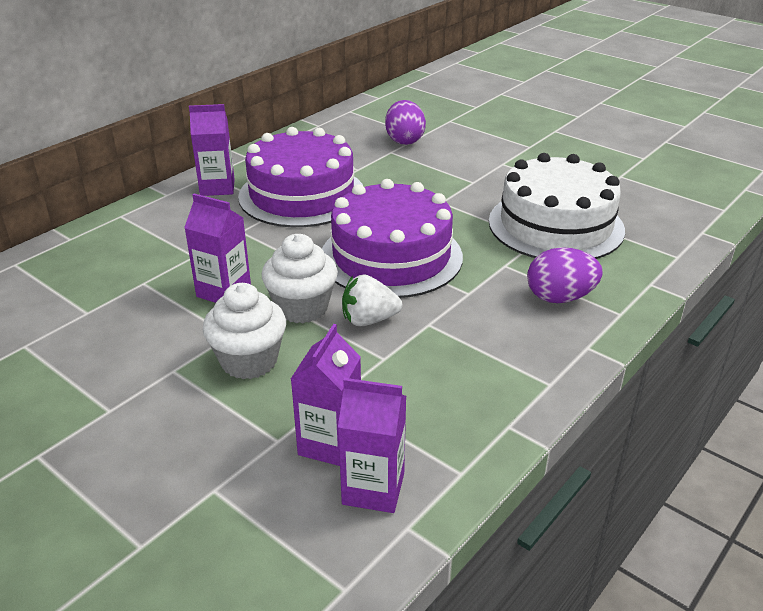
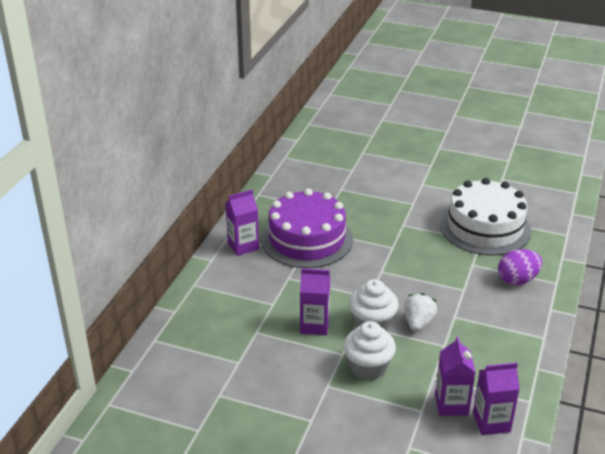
camera: 20 degrees left, 0 degrees up
(369, 320) = (418, 323): white strawberry -> white strawberry turned 135 degrees clockwise
(391, 256) = (400, 274): purple cake -> none
(404, 140) = (343, 177): purple egg -> none

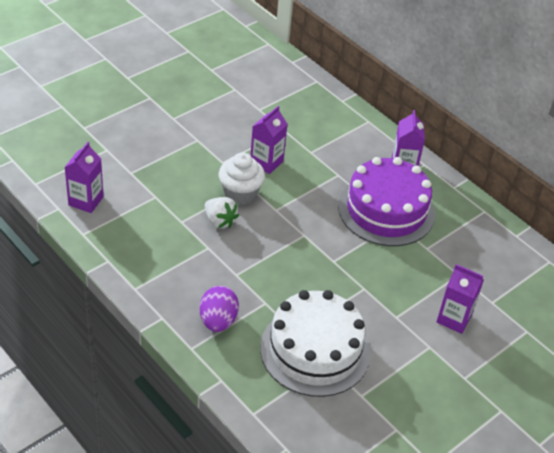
camera: 115 degrees right, 10 degrees up
(368, 368) = (196, 168): white cupcake -> none
(451, 404) = (121, 190): purple carton -> purple carton (454, 319)

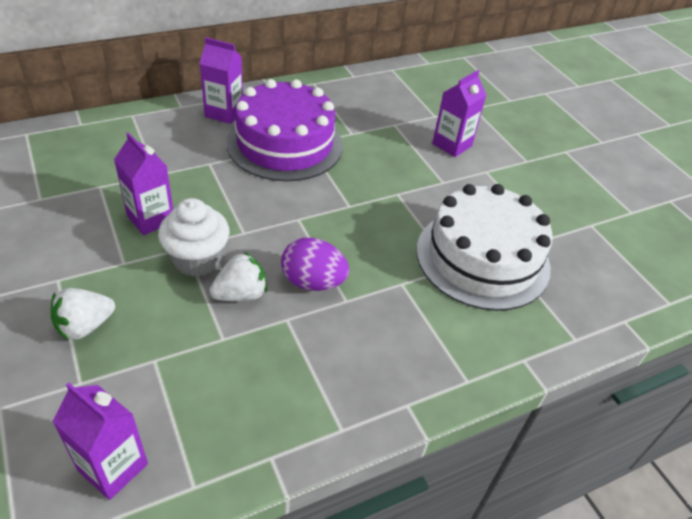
camera: 75 degrees left, 0 degrees up
(168, 162) = (85, 326): none -> white strawberry
(218, 321) = (424, 339): purple egg -> purple egg (313, 282)

